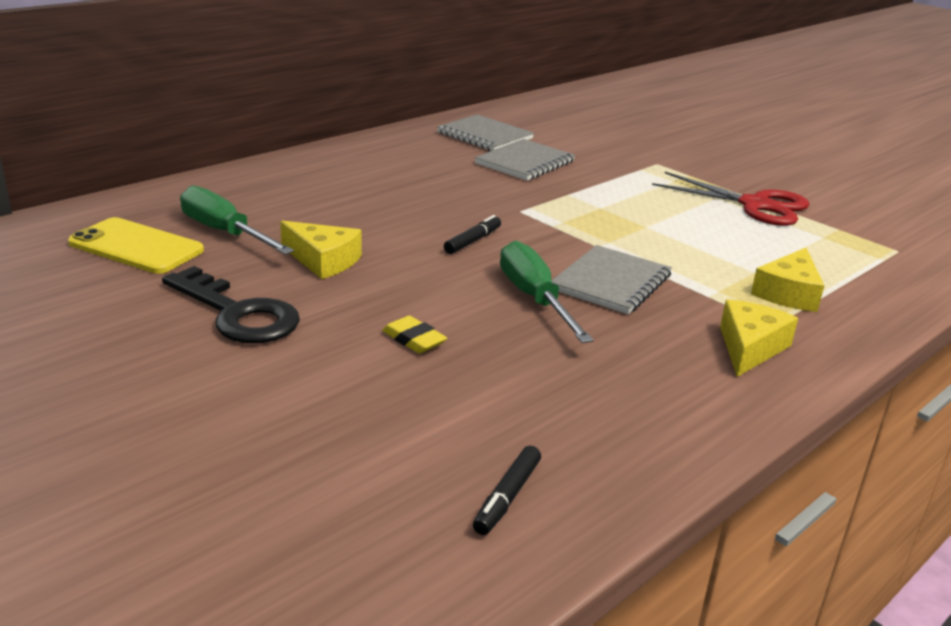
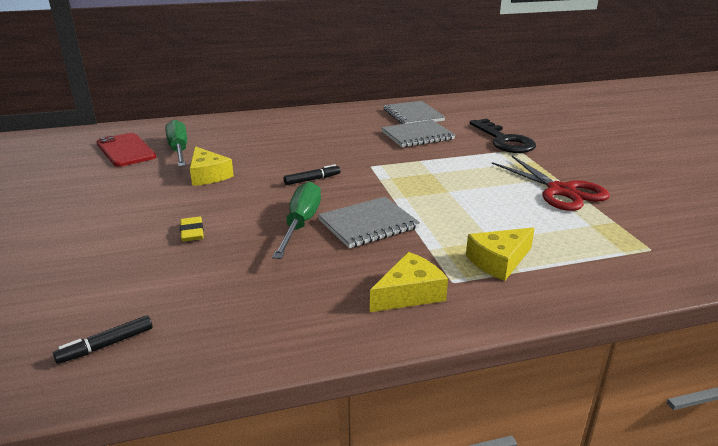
camera: 30 degrees right, 0 degrees up
(136, 247) = (125, 150): yellow phone -> red phone
(238, 314) = (122, 196): black key -> black key (504, 140)

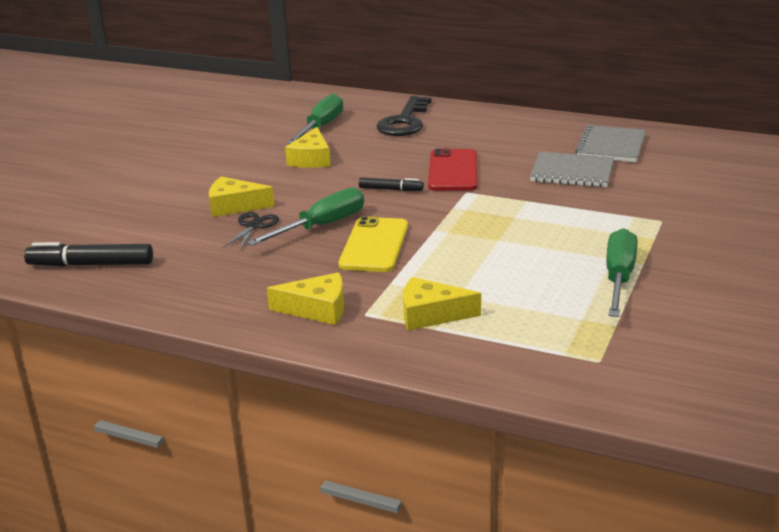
camera: 40 degrees right, 0 degrees up
(106, 345) = (91, 264): black marker -> black marker, size x1.73
(125, 150) = (279, 116): red phone -> red phone (453, 171)
(192, 232) = (234, 206): yellow eraser -> yellow cheese
(238, 243) = (253, 226): none -> black scissors
(368, 224) = (374, 245): grey notebook -> yellow phone
(504, 140) = (665, 205): black key -> black key (404, 122)
(561, 191) = (619, 278): red scissors -> green screwdriver

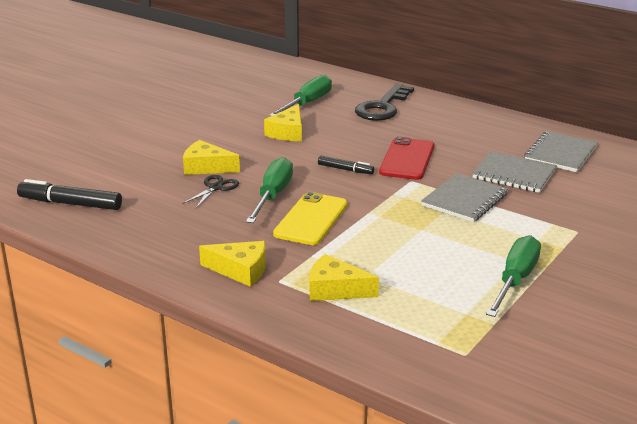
camera: 10 degrees right, 0 degrees up
(321, 226) = (272, 195): green screwdriver -> green screwdriver turned 45 degrees counterclockwise
(531, 204) = (465, 200): none -> grey notebook

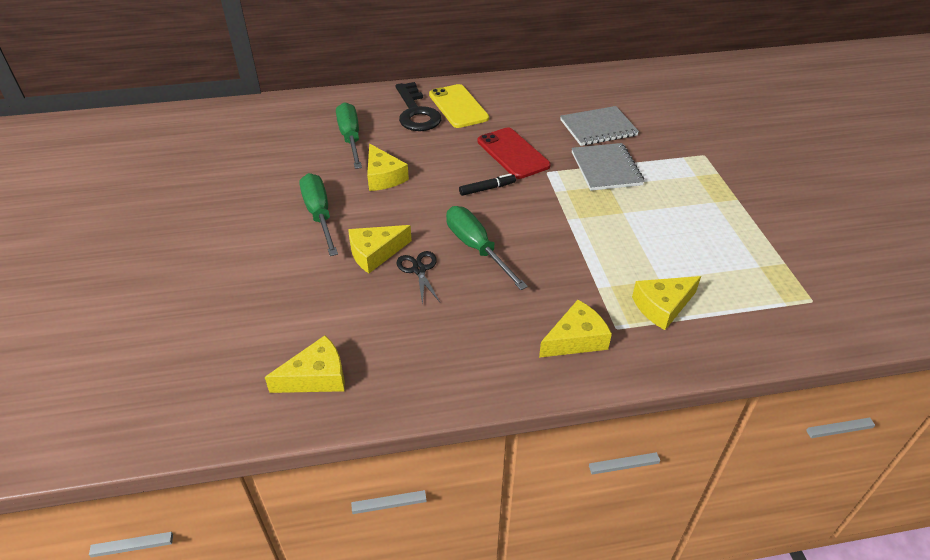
camera: 45 degrees left, 15 degrees up
(70, 204) = (316, 377): black marker -> yellow cheese
(311, 219) = (541, 253): yellow phone -> yellow phone (458, 106)
(515, 280) = (738, 218): green screwdriver -> green screwdriver (319, 215)
(560, 154) = (595, 95): grey notebook -> none

